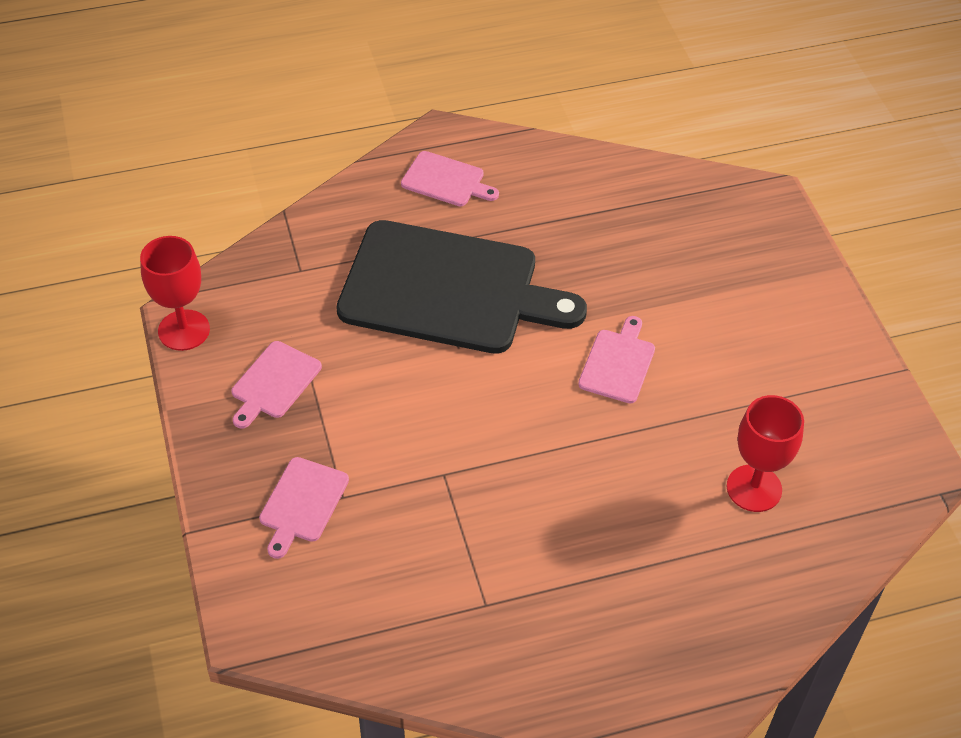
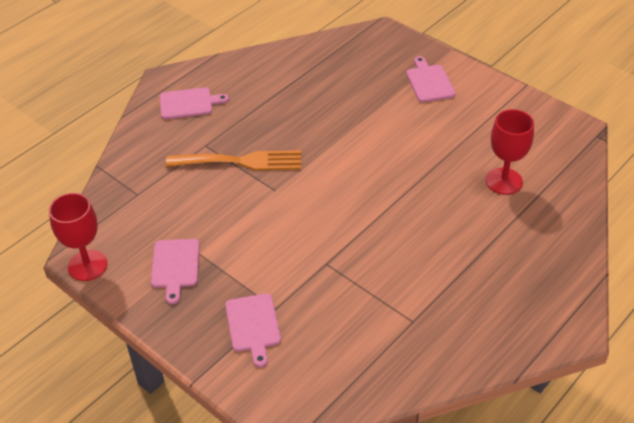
camera: 30 degrees left, 5 degrees down
(448, 289) = (241, 161): black cutting board -> orange fork
(618, 363) = (375, 154): pink cutting board -> pink cutting board (429, 82)

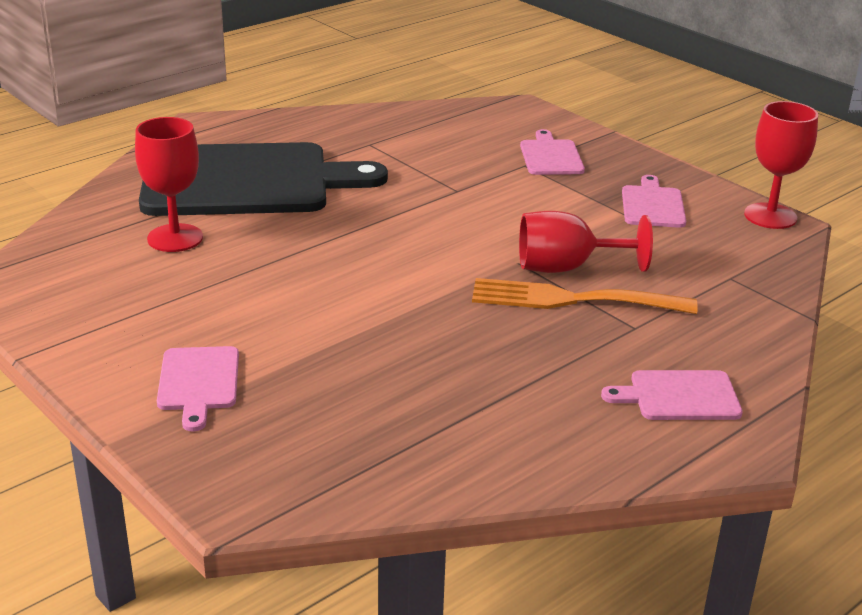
camera: 175 degrees left, 15 degrees down
(243, 188) = (566, 268): none -> red goblet
(490, 251) = (246, 181): none -> black cutting board

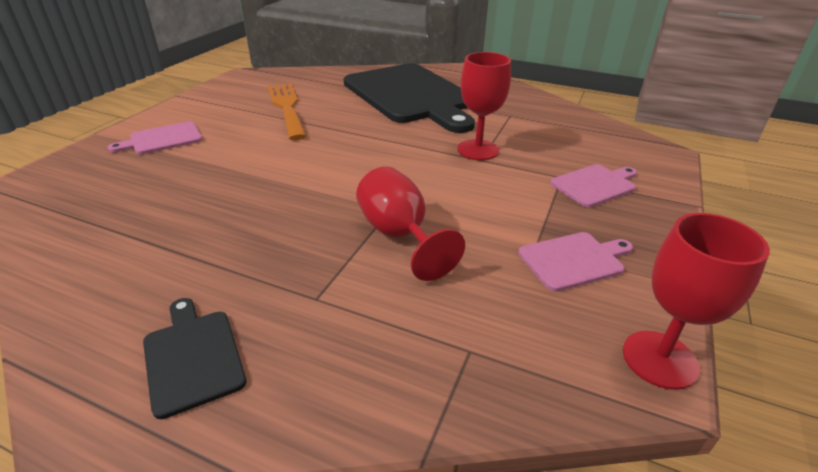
camera: 65 degrees right, 5 degrees up
(175, 238) = (323, 95): red goblet -> red goblet (478, 150)
(571, 299) = (344, 250): orange fork -> orange fork (287, 107)
(679, 396) = (192, 357): pink cutting board -> black cutting board

